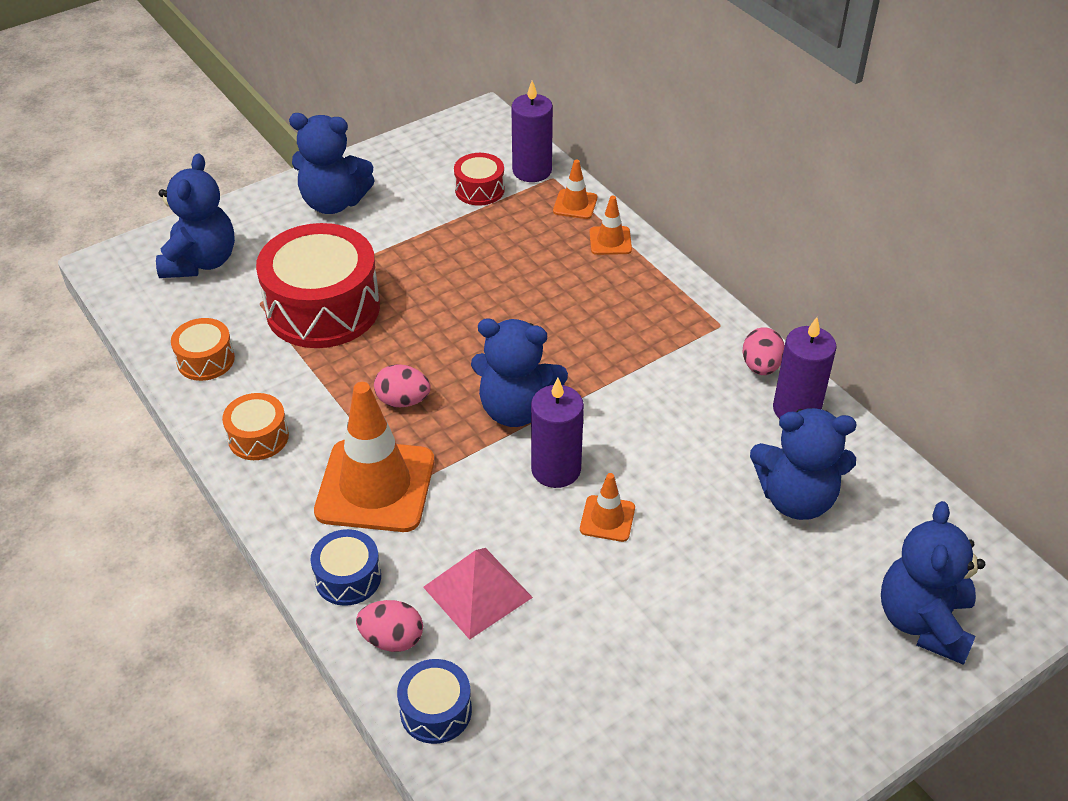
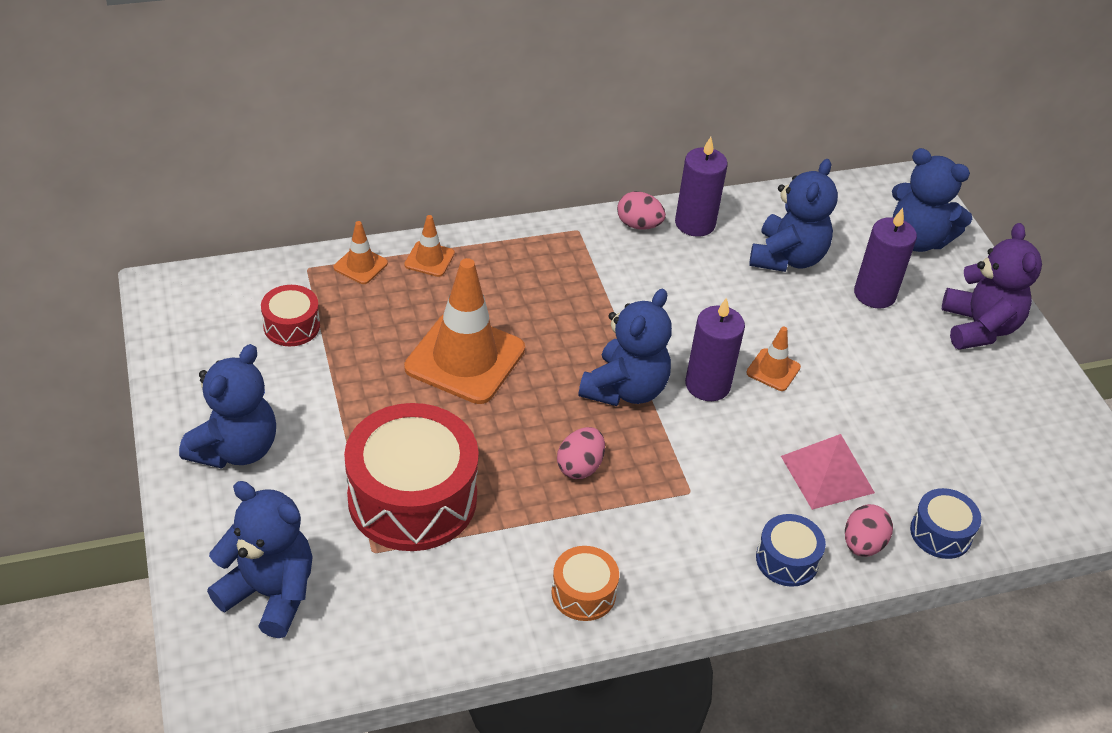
camera: 75 degrees left, 0 degrees up
(205, 360) = (445, 618): orange drum -> none
(375, 486) = (683, 514): orange traffic cone -> orange traffic cone (465, 358)
(532, 171) = (286, 279): purple candle -> purple candle (874, 294)
(799, 711) = (979, 327): none -> purple teddy bear

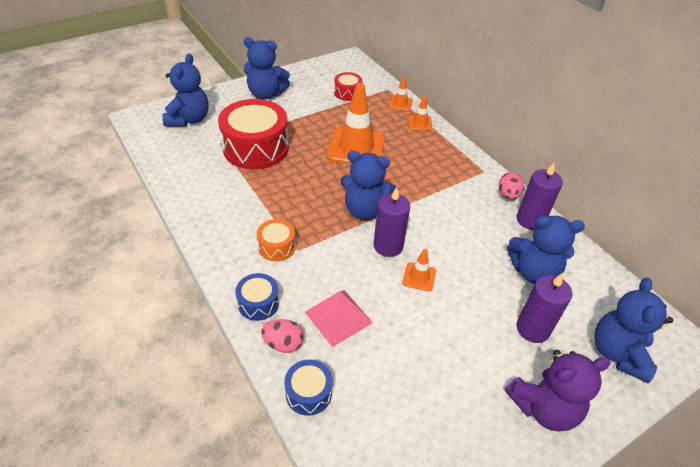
camera: 75 degrees right, 0 degrees up
(580, 466) = (298, 201): pink egg -> none
(583, 593) = (211, 216): orange drum -> orange drum (277, 247)

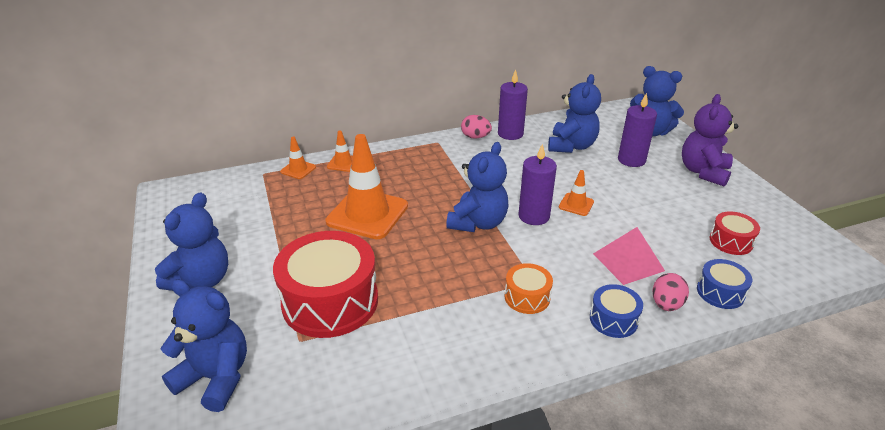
camera: 75 degrees left, 10 degrees down
(347, 93) = (249, 205): red drum -> red drum (731, 241)
(544, 407) = (703, 172): purple teddy bear -> purple teddy bear turned 150 degrees counterclockwise

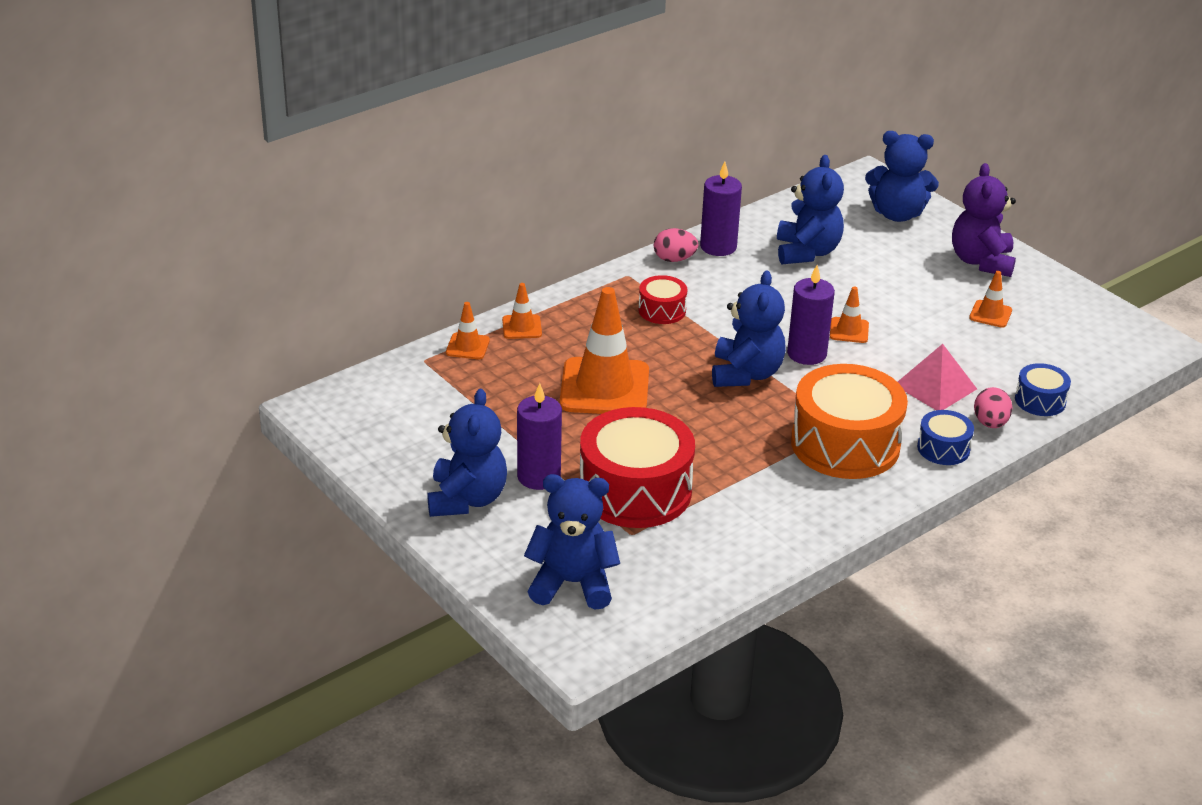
camera: 20 degrees left, 0 degrees up
(527, 297) = (845, 444): orange drum -> orange drum, size x2.08
(631, 160) = (890, 259): purple candle -> purple candle (538, 476)
(698, 211) = (990, 314): none -> orange traffic cone
(731, 241) = (1036, 343): red drum -> red drum (662, 310)

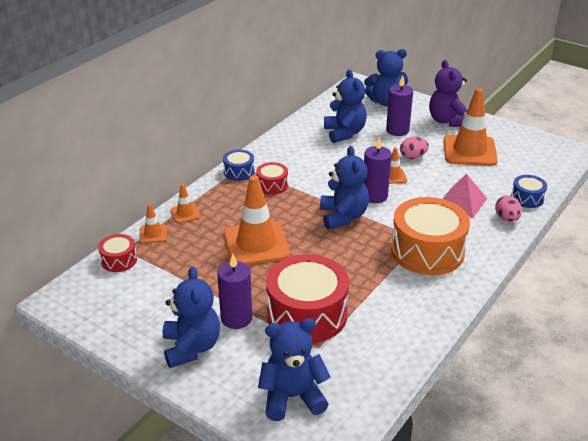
camera: 15 degrees left, 0 degrees up
(410, 372) = (119, 260): none -> red drum
(674, 259) = (266, 151): pink egg -> pink egg (413, 157)
(718, 247) = (290, 139): purple candle -> purple candle (397, 130)
(943, 448) = (488, 241): blue drum -> blue drum (239, 172)
(990, 314) = (469, 151): orange traffic cone -> orange traffic cone, size x2.17

